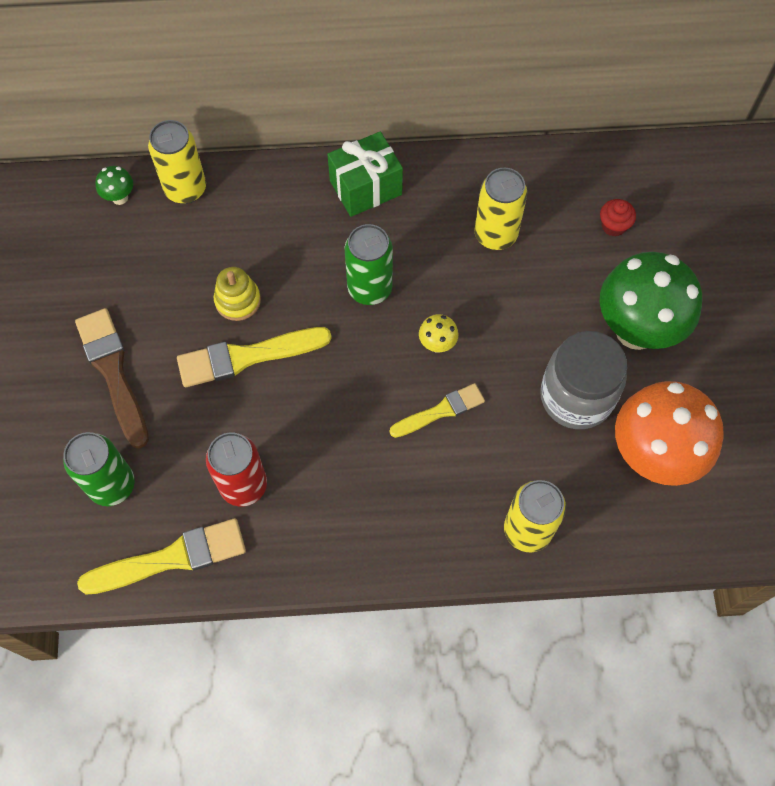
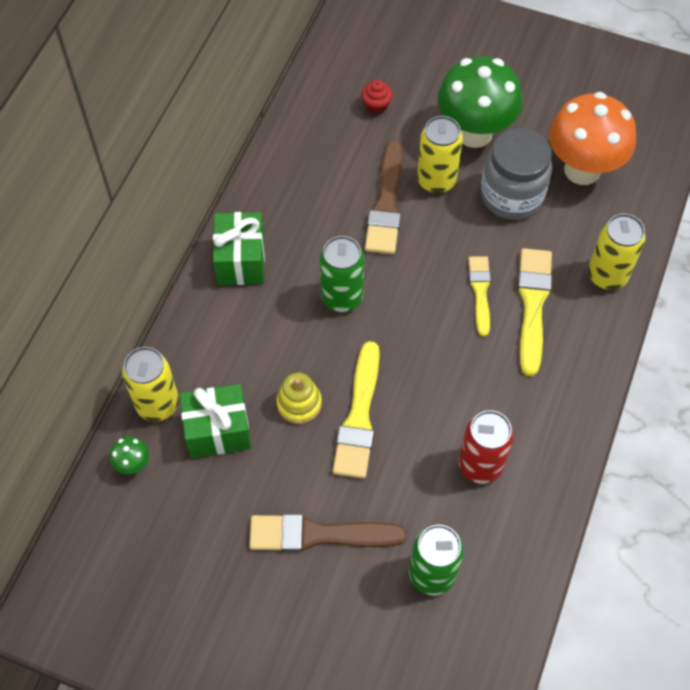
camera: 65 degrees left, 5 degrees down
(171, 558) = (523, 548): yellow brush -> yellow brush (533, 305)
(180, 247) = (218, 431): none -> green gift
(437, 344) = (419, 269): yellow mushroom -> none
(495, 234) = (340, 187): yellow can -> yellow can (436, 180)
(498, 283) = (386, 204): none -> brown brush

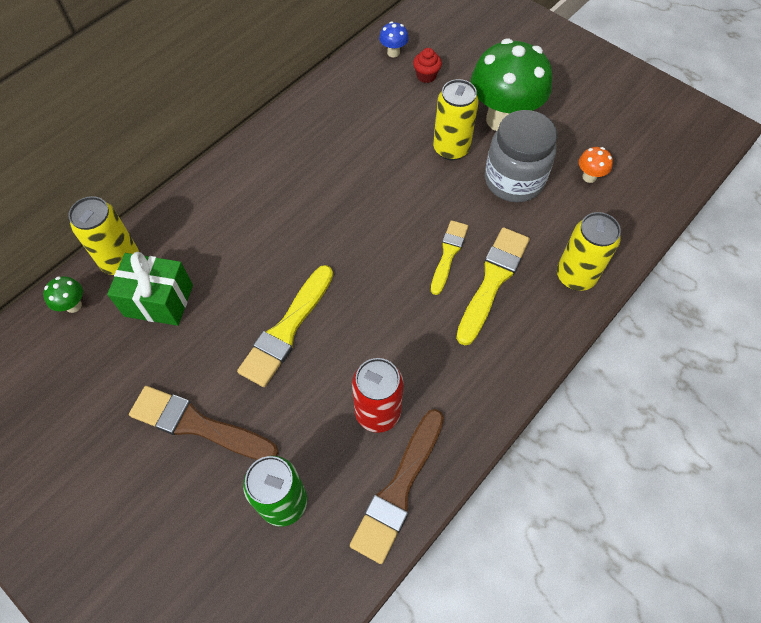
camera: 20 degrees right, 0 degrees up
(241, 260) = (251, 165): green gift -> none
(299, 403) = (240, 300): yellow stacking toy -> none
(330, 89) = (393, 52): none -> blue mushroom
(342, 297) = (322, 221): green can -> none
(386, 204) = (398, 156): brown brush -> brown brush (399, 489)
(582, 170) = (589, 177): orange mushroom -> orange mushroom, size x0.40

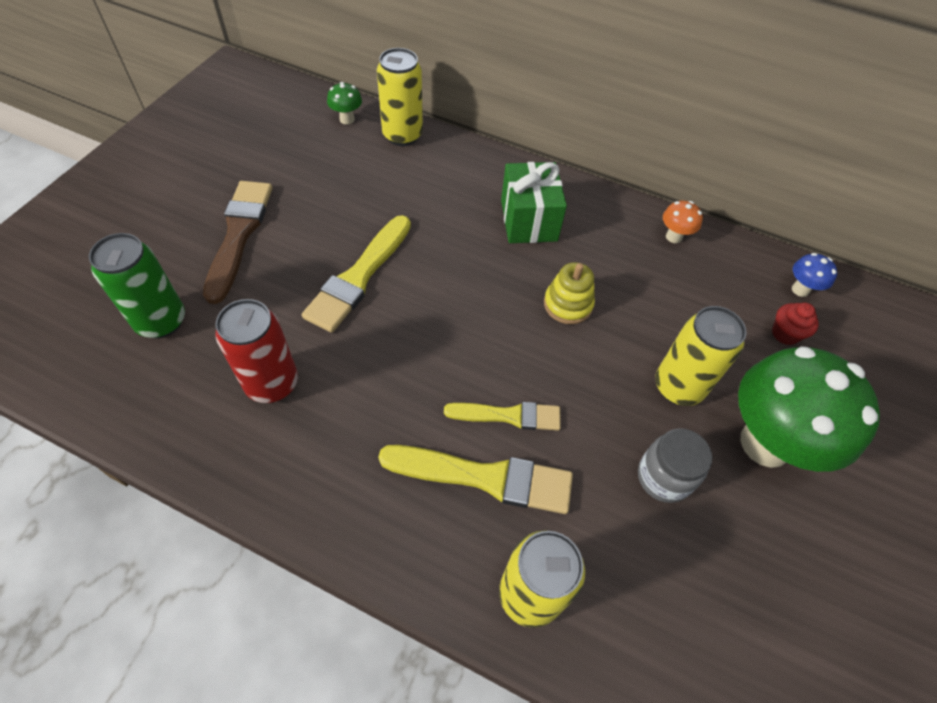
camera: 70 degrees right, 5 degrees down
(159, 300) = (367, 172): green gift -> green gift (528, 220)
(287, 329) = (359, 277): yellow brush -> yellow brush turned 75 degrees counterclockwise
(363, 190) = (568, 304): none -> yellow stacking toy
(399, 489) = (179, 424): brown brush -> none
(514, 180) = (663, 477): grey jar -> grey jar, size x0.61
(589, 177) = (724, 591): orange mushroom -> orange mushroom (674, 237)

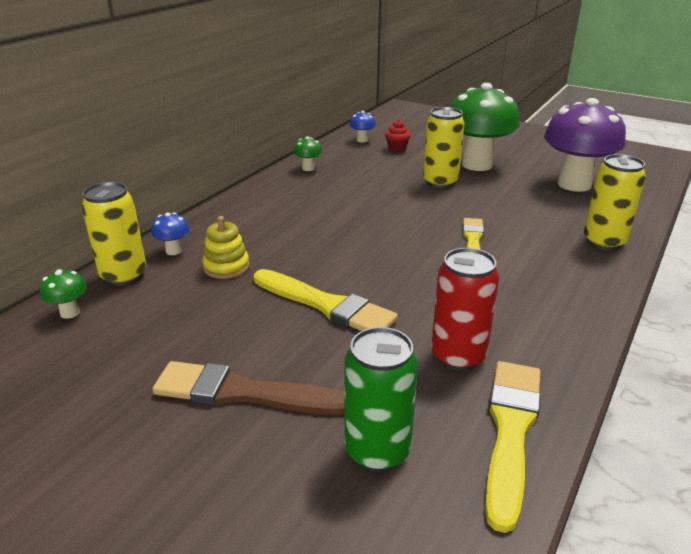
camera: 80 degrees left, 25 degrees down
(448, 157) = (173, 251): none -> blue mushroom
(485, 477) = (526, 252): yellow brush -> yellow brush (510, 431)
(528, 220) = (275, 218): green gift -> none
(568, 304) = (369, 210): yellow stacking toy -> yellow stacking toy (226, 267)
(663, 477) = (508, 194): grey jar -> none
(674, 237) = (308, 168): orange mushroom -> green mushroom
(736, 595) = (574, 184): none -> purple mushroom

